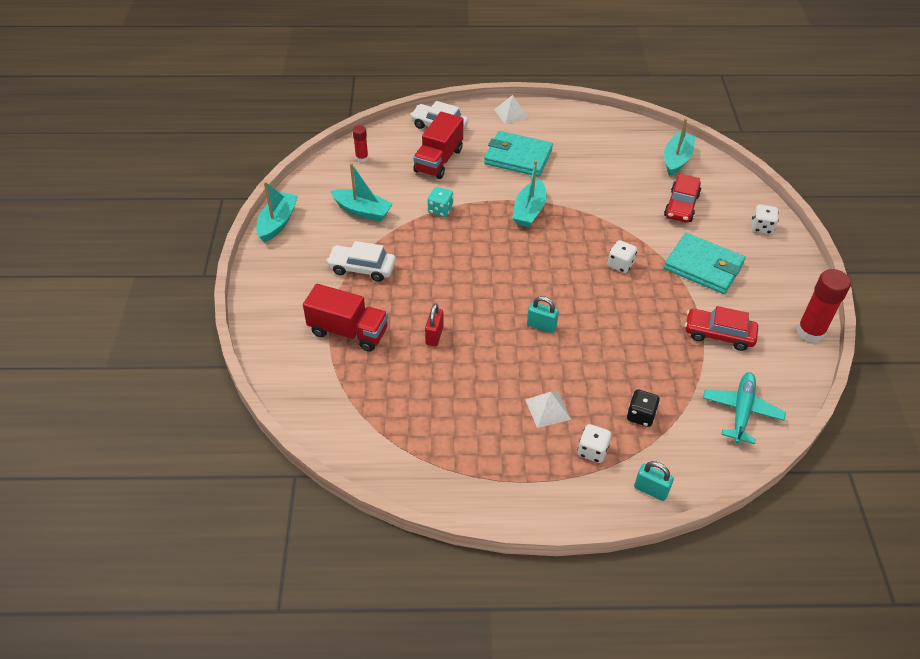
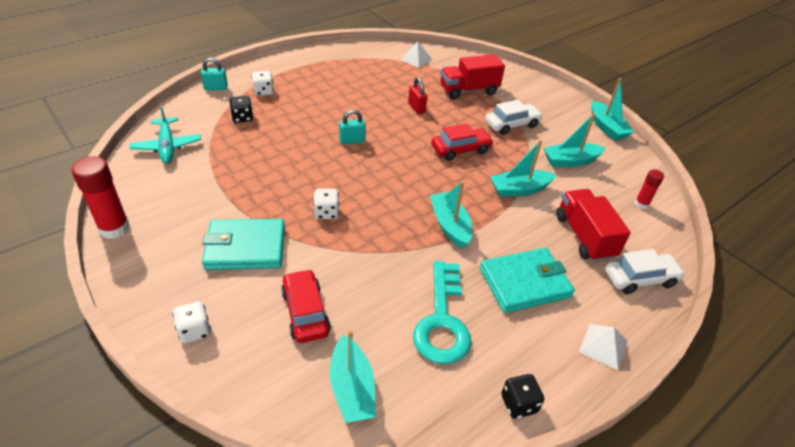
camera: 140 degrees right, 5 degrees down
(440, 210) = (519, 189): turquoise dice -> turquoise boat
(548, 409) = (307, 100): white pyramid -> white pyramid (416, 59)
(588, 116) = (518, 404): none -> black dice
(594, 164) = (442, 320): none -> turquoise key
(718, 334) = (205, 191): red car -> red car (460, 149)

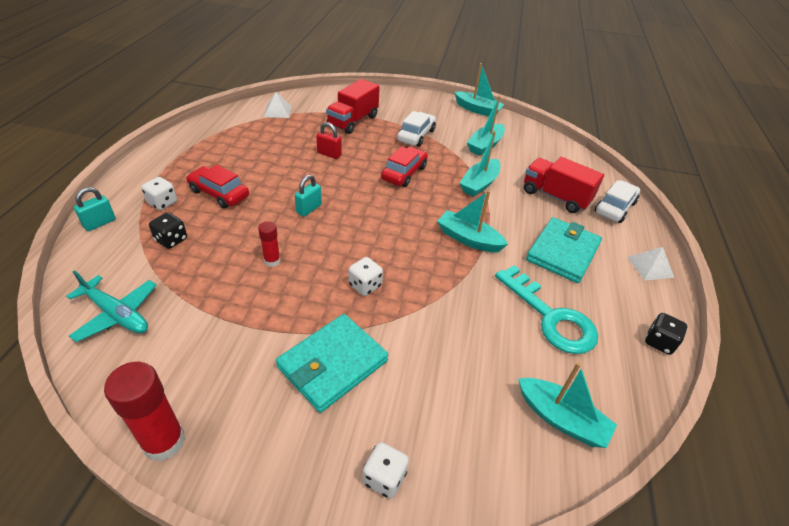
camera: 40 degrees left, 0 degrees up
(305, 312) = (454, 384): red car -> red car (219, 193)
(641, 204) = (558, 155): red glue stick -> red glue stick (272, 261)

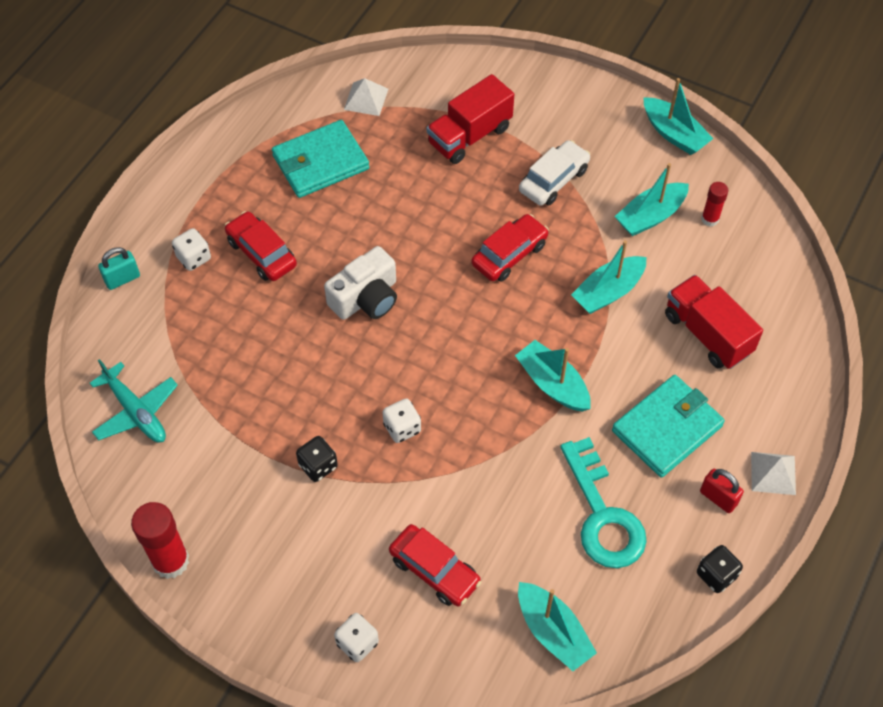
camera: 20 degrees right, 15 degrees up
(171, 240) = (198, 319): black dice -> black dice (318, 466)
(272, 261) = (305, 372): red glue stick -> red glue stick (710, 219)
(309, 209) = (366, 298): turquoise padlock -> white camera
(329, 154) = (417, 201): red padlock -> red padlock (718, 498)
(332, 364) = (340, 518): turquoise wallet -> turquoise wallet (320, 162)
(434, 389) = (434, 570): none -> red car
(614, 207) = (784, 368): white car -> none

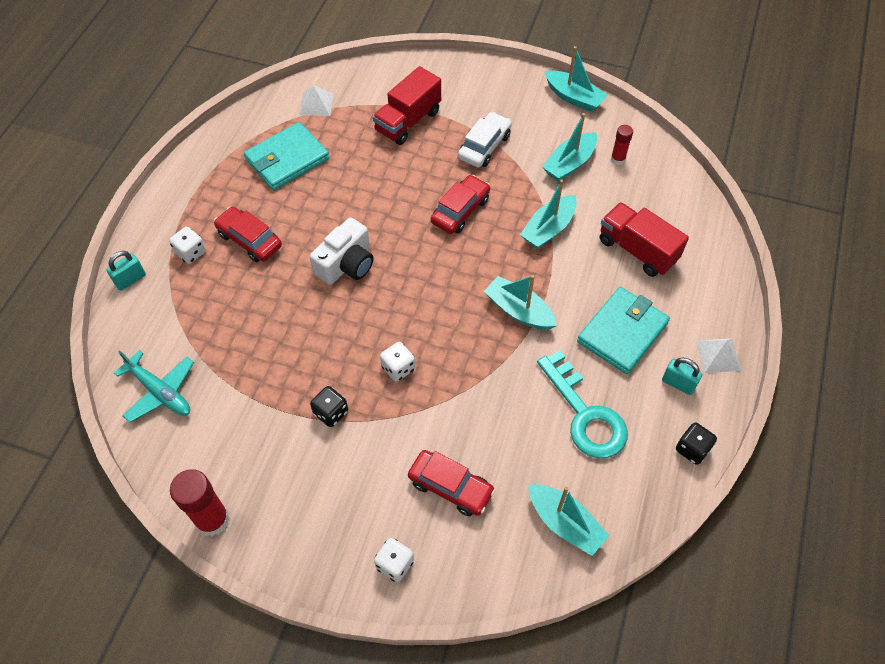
camera: 10 degrees left, 0 degrees up
(718, 498) = (678, 383): red padlock -> turquoise padlock

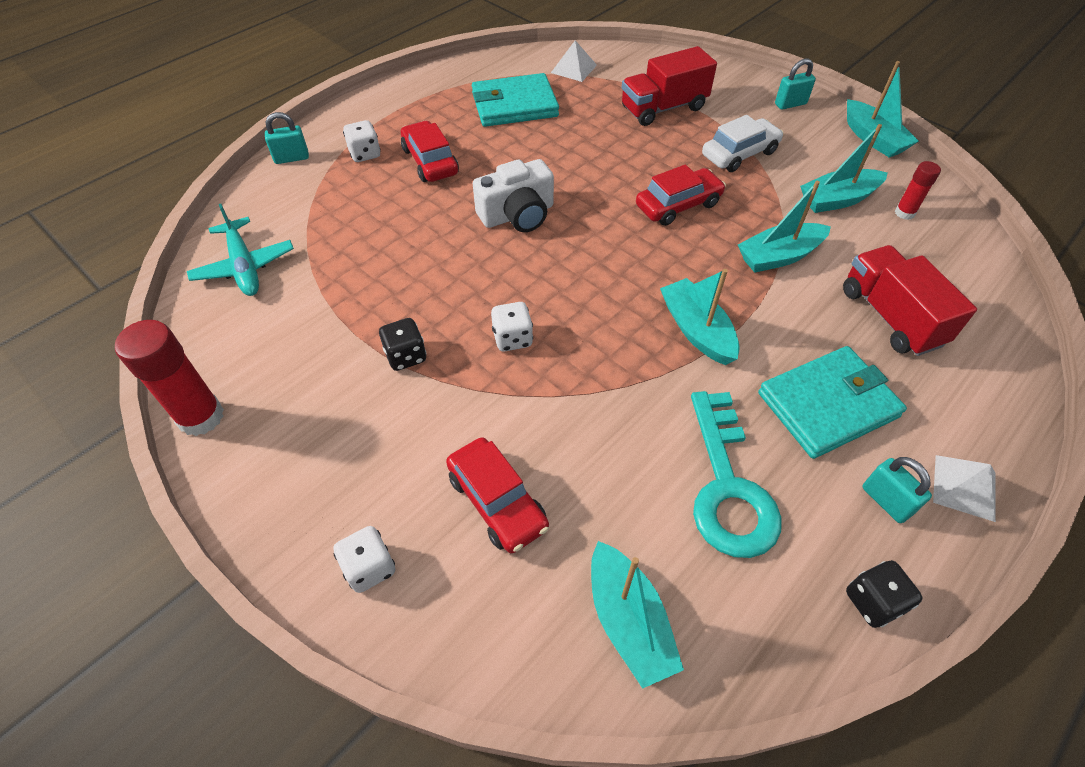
camera: 25 degrees right, 5 degrees down
(502, 84) = (790, 104): none -> turquoise padlock

